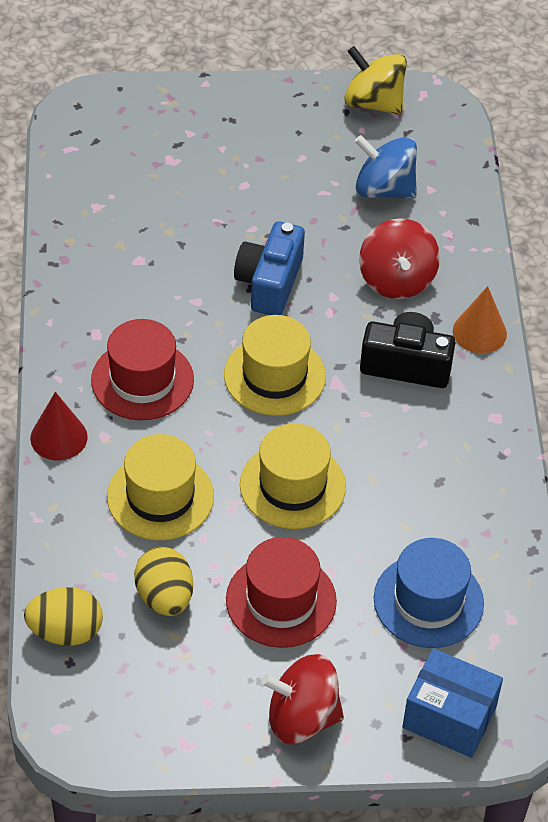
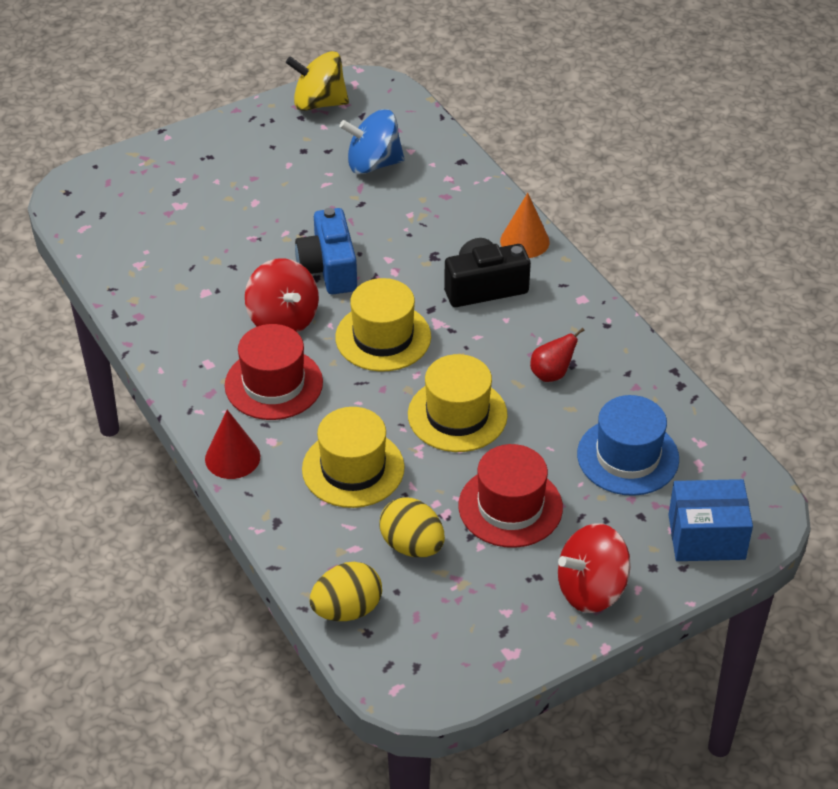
camera: 25 degrees left, 5 degrees down
(396, 280) = (431, 227): red spinning top -> red spinning top (283, 319)
(412, 483) = (551, 374): none -> red pear

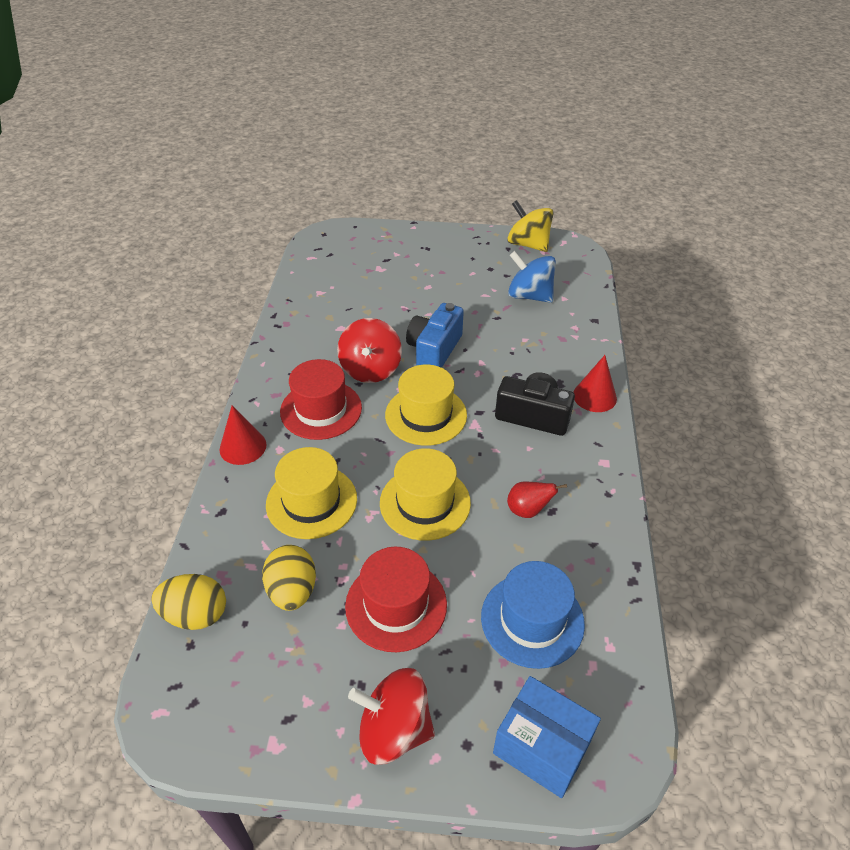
camera: 35 degrees right, 0 degrees up
(524, 241) = (594, 396): orange cone -> red cone

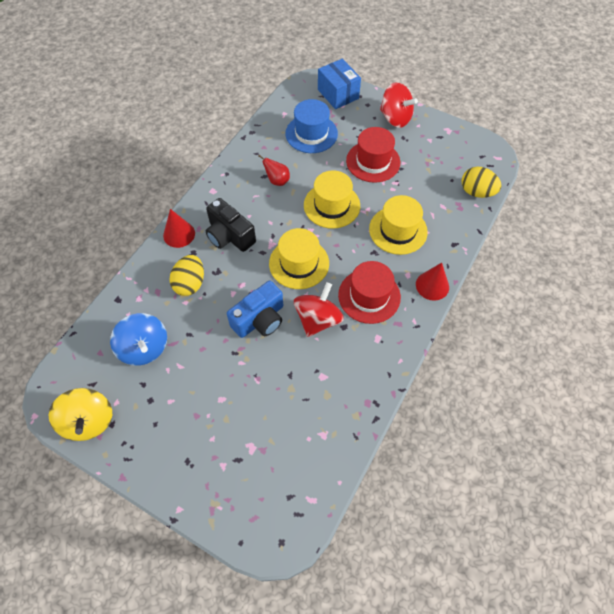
camera: 155 degrees left, 15 degrees up
(292, 591) = (423, 186): yellow egg -> yellow egg (190, 283)

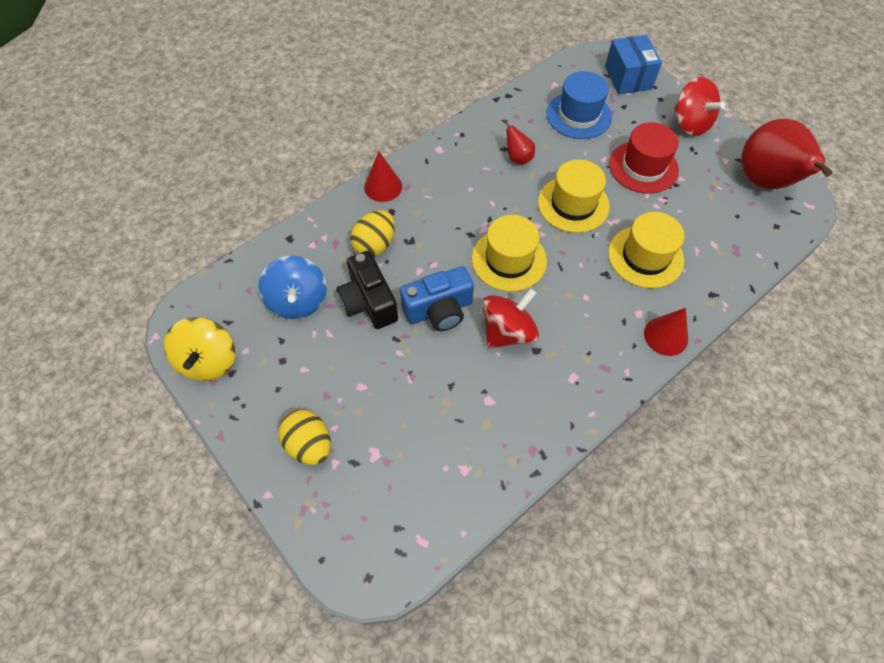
camera: 20 degrees right, 0 degrees up
(229, 236) = (439, 205): black camera -> black camera (369, 302)
(369, 296) = (581, 324): red hat -> none
(462, 149) = (765, 182): none -> red pear
(476, 192) = (765, 239): yellow egg -> yellow egg (309, 444)

